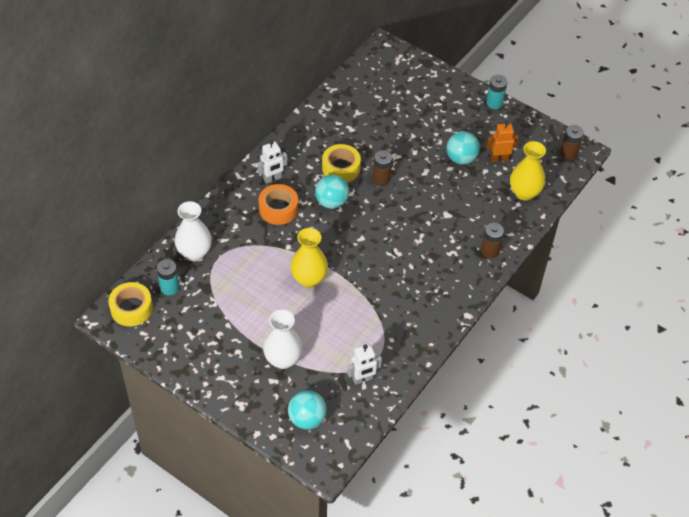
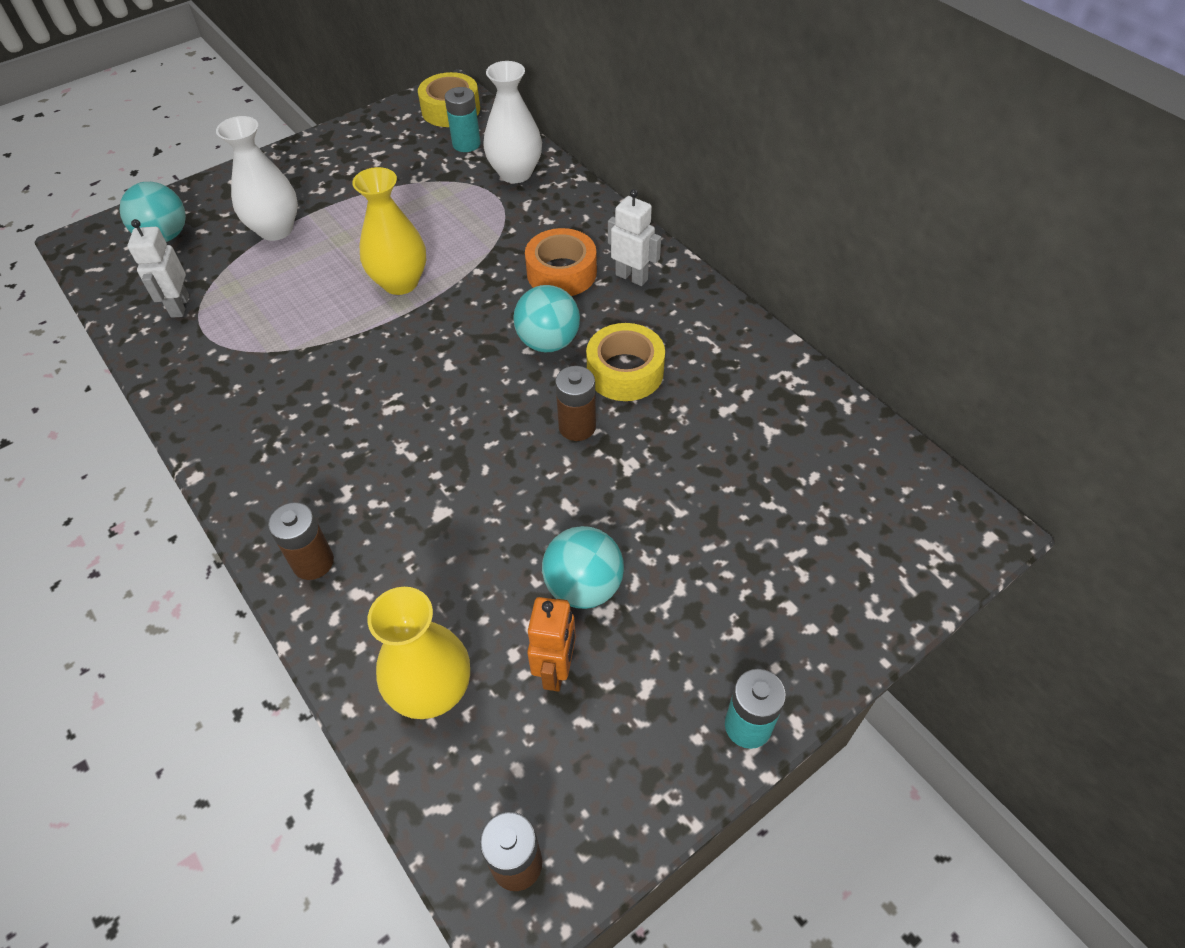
camera: 110 degrees right, 0 degrees up
(272, 178) = (631, 277): white robot -> white robot turned 135 degrees clockwise

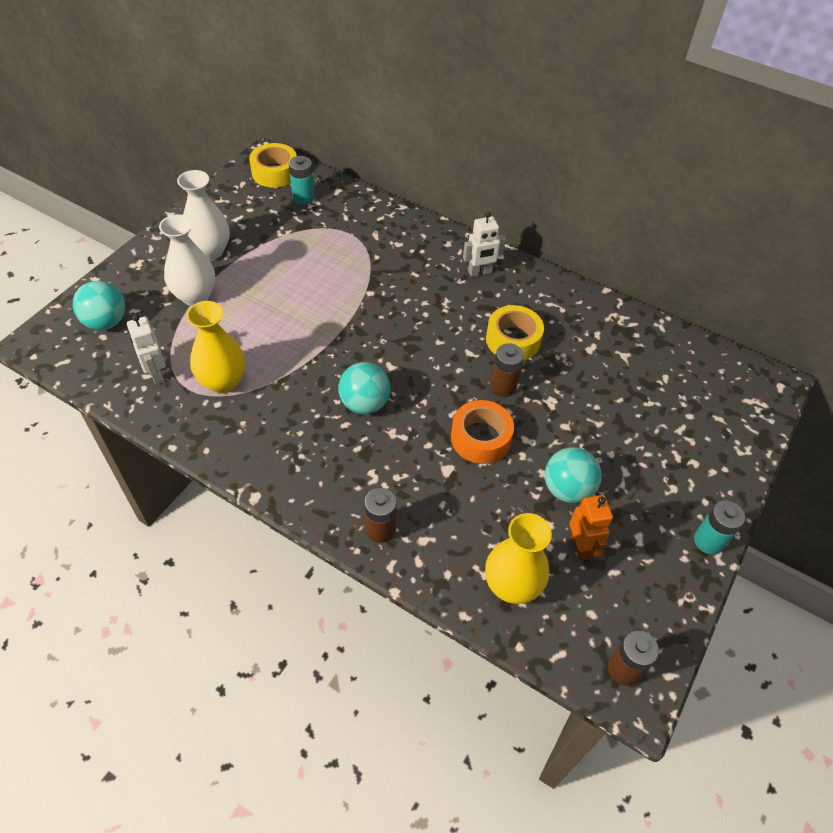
camera: 25 degrees left, 0 degrees up
(400, 282) = (318, 314): yellow vase -> yellow vase (223, 382)
(515, 173) = (354, 213): white vase -> white vase (210, 251)
(548, 342) = (450, 332): turquoise ball -> turquoise ball (364, 403)
(561, 273) = (430, 280): orange tape -> orange tape (480, 438)
(631, 277) = (480, 272): white robot -> white robot turned 150 degrees clockwise

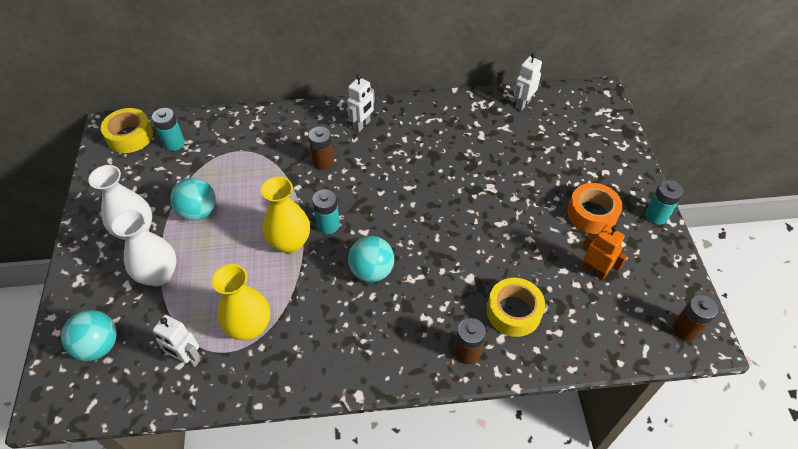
camera: 35 degrees left, 0 degrees up
(365, 341) = (328, 225): none -> turquoise battery
(480, 438) = (471, 242): orange tape -> orange tape (592, 214)
(503, 386) = (451, 196): brown battery -> brown battery (323, 162)
(512, 585) = (580, 327): yellow vase -> yellow vase (290, 242)
(513, 340) = (428, 160): yellow tape -> yellow tape (513, 312)
(567, 489) = (553, 239): turquoise ball -> turquoise ball (198, 212)
(667, 343) = (522, 104): none -> white robot

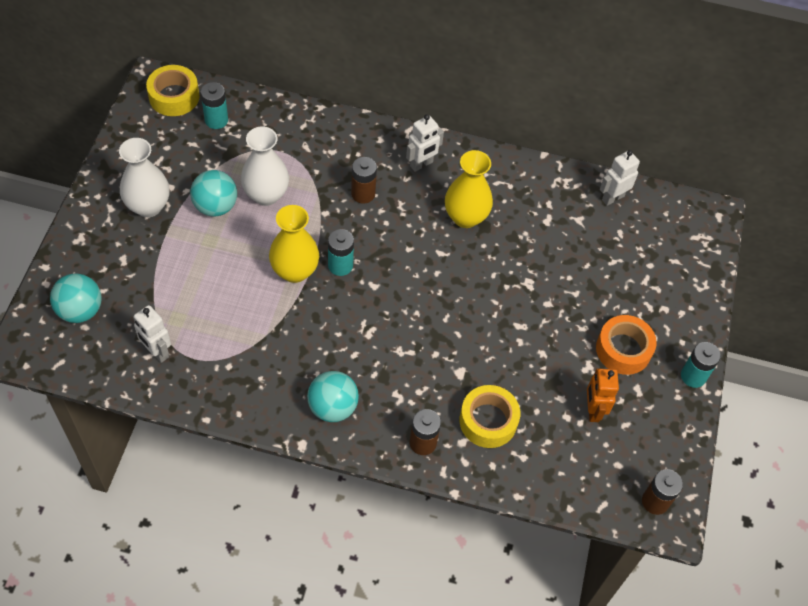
camera: 15 degrees right, 5 degrees up
(159, 275) = (156, 260): white vase -> white vase (266, 195)
(249, 327) = (224, 343): yellow vase -> yellow vase (465, 217)
(371, 271) = (364, 329): turquoise ball -> turquoise ball (332, 407)
(594, 271) = (593, 410): orange robot -> orange robot turned 150 degrees counterclockwise

